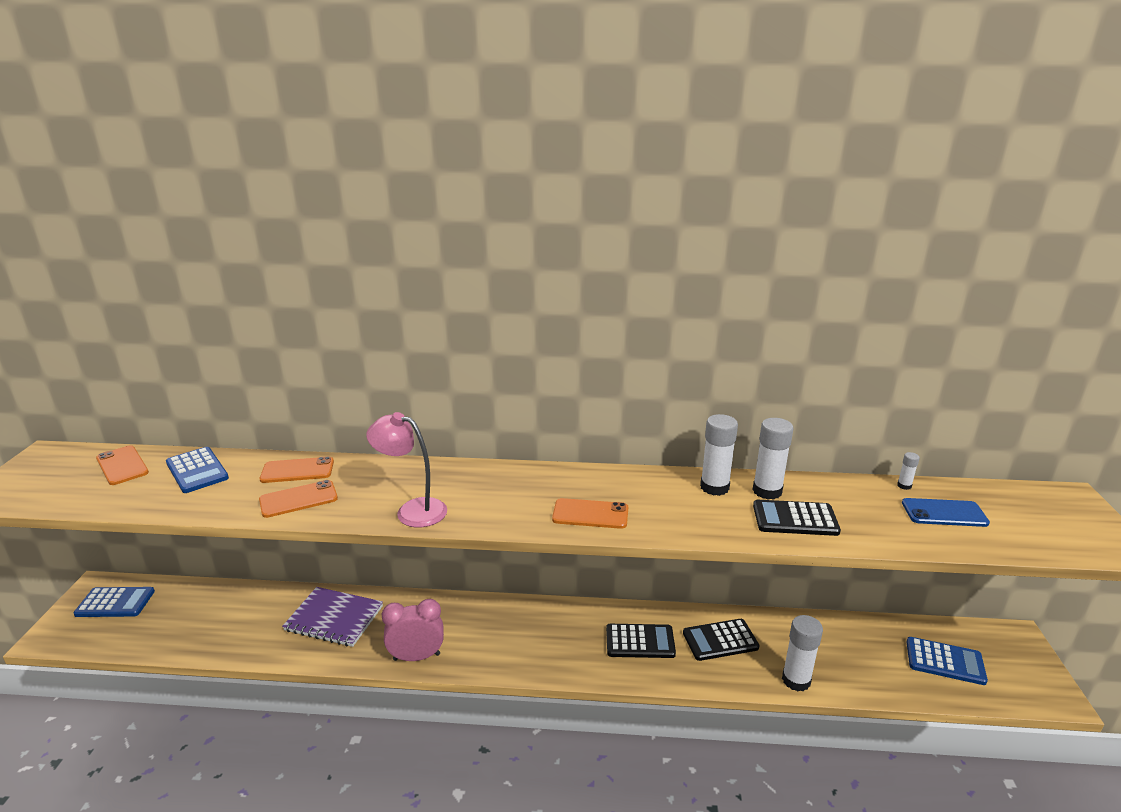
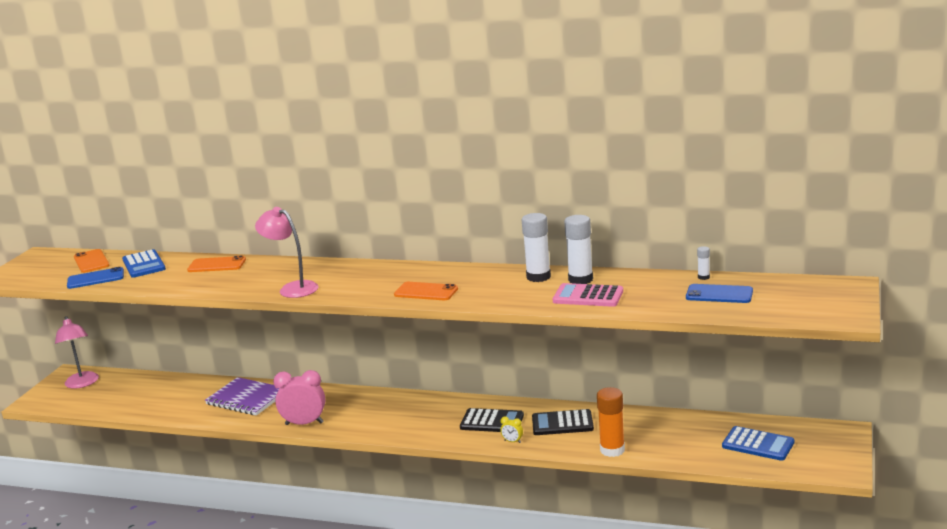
camera: 15 degrees right, 5 degrees down
(115, 603) = (82, 384): blue calculator -> pink lamp
(131, 496) = (95, 279): none -> blue phone
(298, 499) = (212, 281): orange phone -> none
(677, 673) = (512, 441): none -> yellow clock
(795, 519) = (588, 296): black calculator -> pink calculator
(796, 680) = (612, 450): white glue stick -> orange glue stick

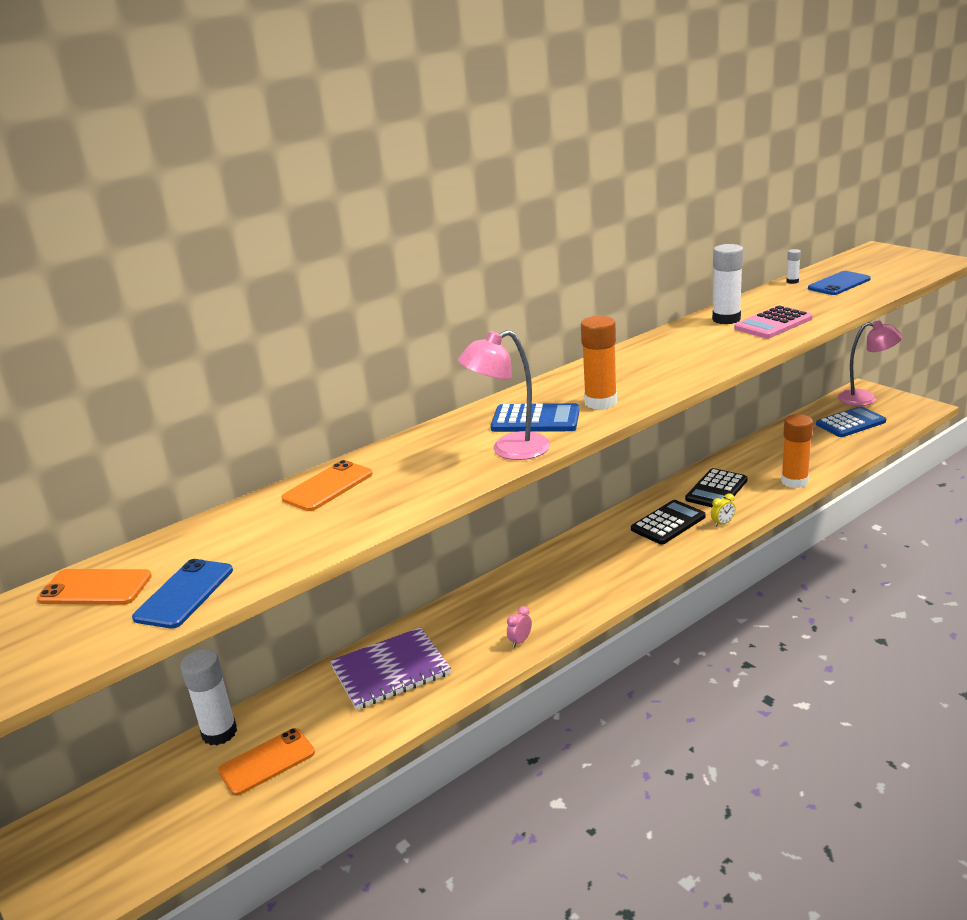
camera: 55 degrees left, 5 degrees up
(82, 384) = (91, 831): pink lamp -> pink lamp (865, 398)
(144, 265) = (210, 542): blue calculator -> blue calculator (535, 420)
(304, 423) = (520, 641): pink clock -> pink clock, size x0.44
(382, 289) = (600, 402): none -> orange glue stick
(426, 292) = (647, 384): orange phone -> orange phone (267, 762)
(538, 277) = (691, 332): white glue stick -> white glue stick (219, 733)

